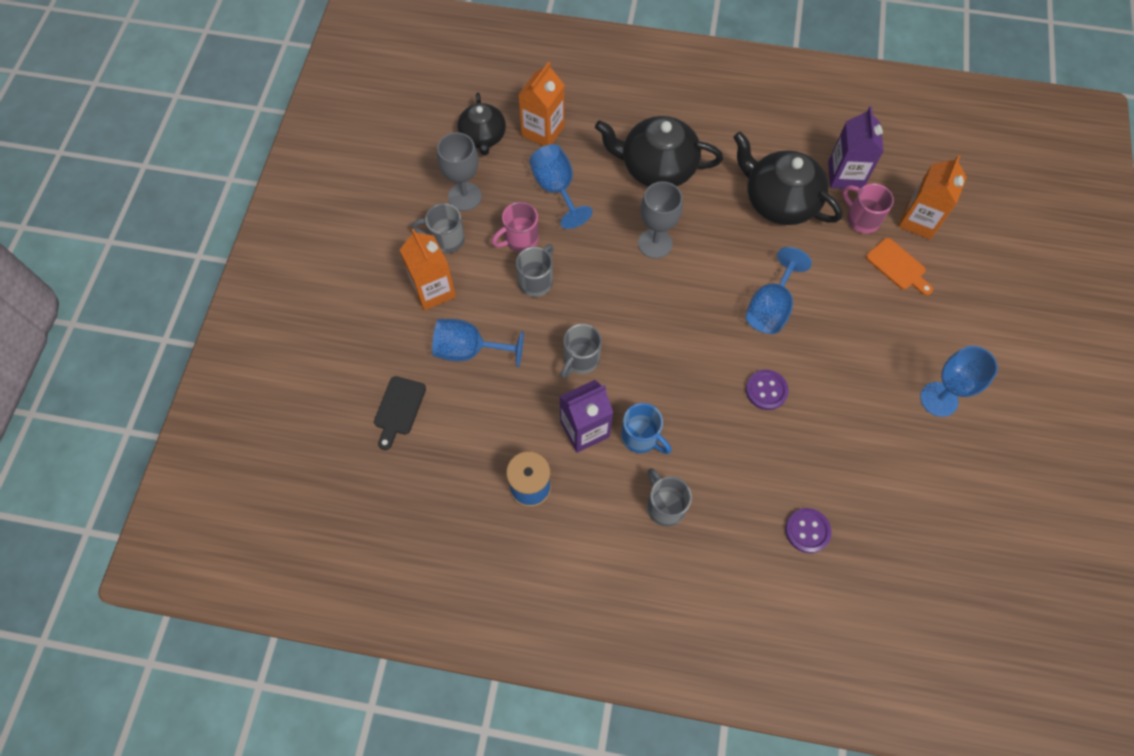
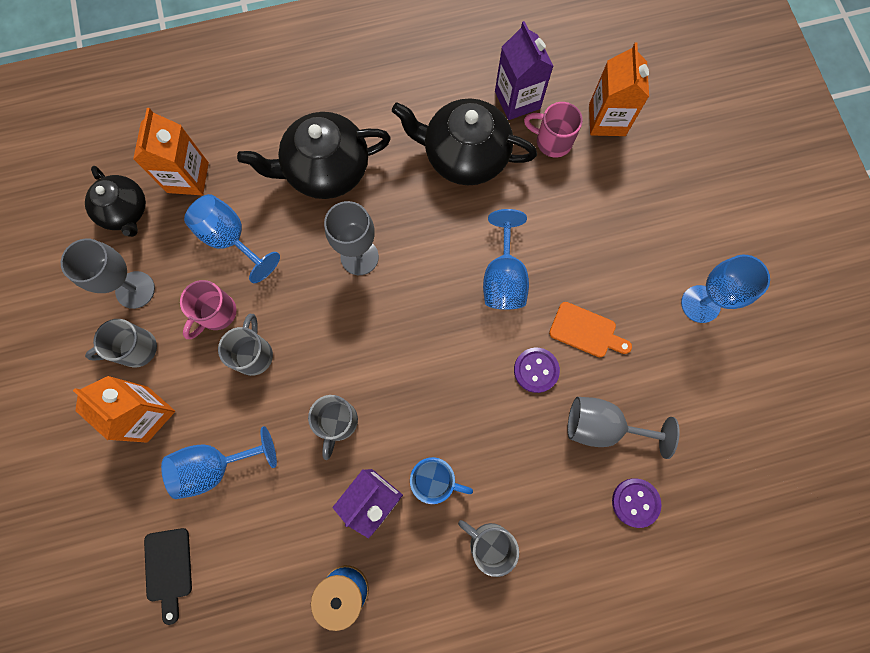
camera: 25 degrees left, 10 degrees up
(805, 458) = (602, 426): none -> grey goblet
(898, 266) = (607, 178): orange cutting board -> orange cutting board (586, 331)

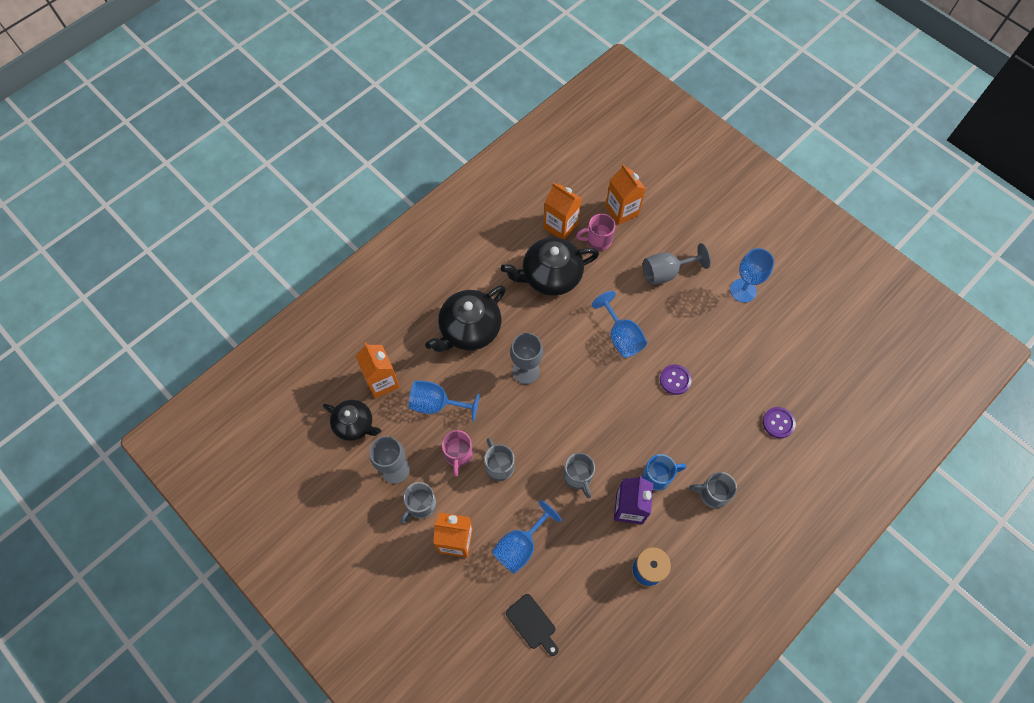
camera: 30 degrees left, 10 degrees down
(517, 100) = (560, 226): purple carton -> orange carton
(586, 331) = (689, 341): orange cutting board -> none
(602, 426) = (733, 390): grey goblet -> grey goblet (666, 272)

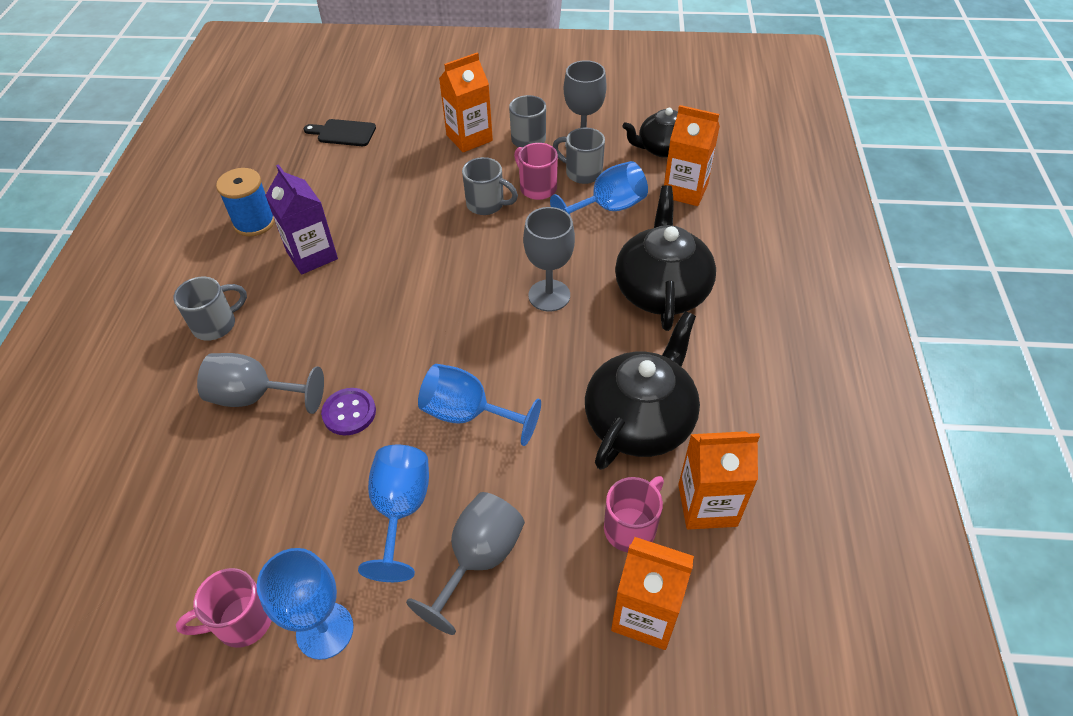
camera: 140 degrees right, 15 degrees down
(520, 545) = (404, 168): blue goblet -> blue goblet (401, 510)
(578, 477) = (393, 245): grey mug -> grey mug (582, 173)
(657, 476) = (298, 300): blue mug -> none
(715, 425) = (256, 396): none -> grey goblet
(773, 317) = (242, 621): none -> pink mug
(778, 423) = (159, 459): purple button -> none

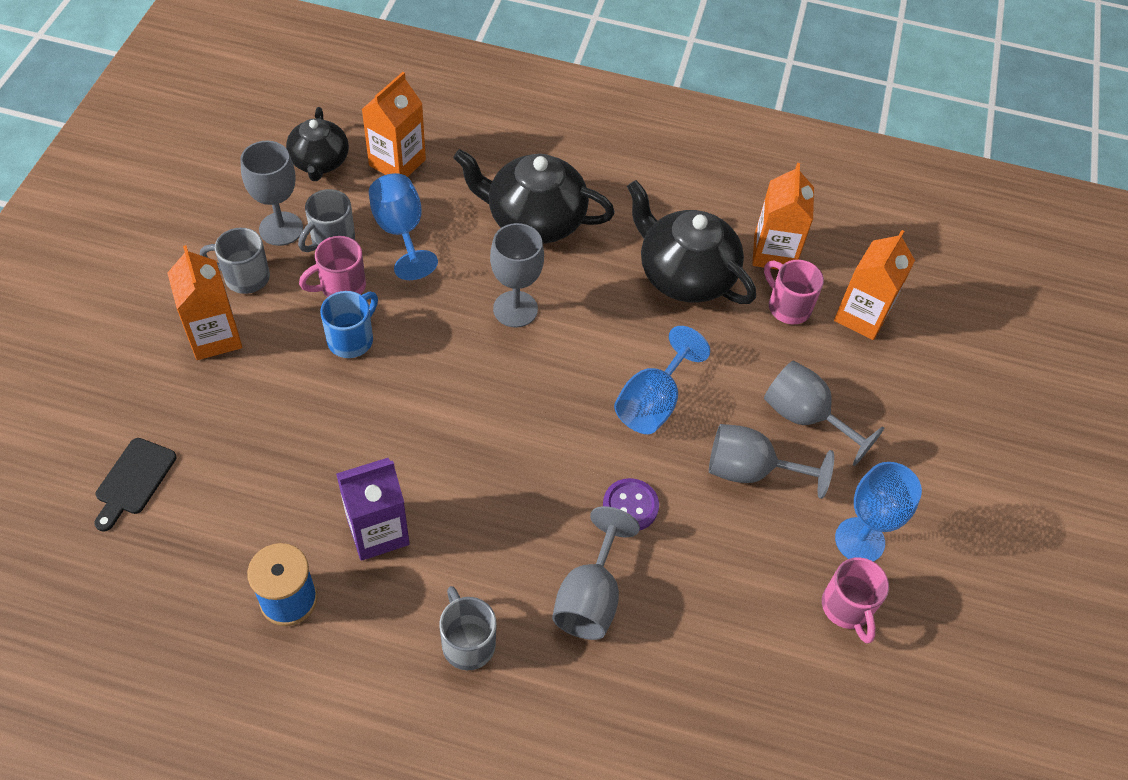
camera: 85 degrees left, 5 degrees up
(401, 510) = (750, 471): blue goblet -> grey goblet
(486, 204) = (352, 339): grey mug -> blue mug

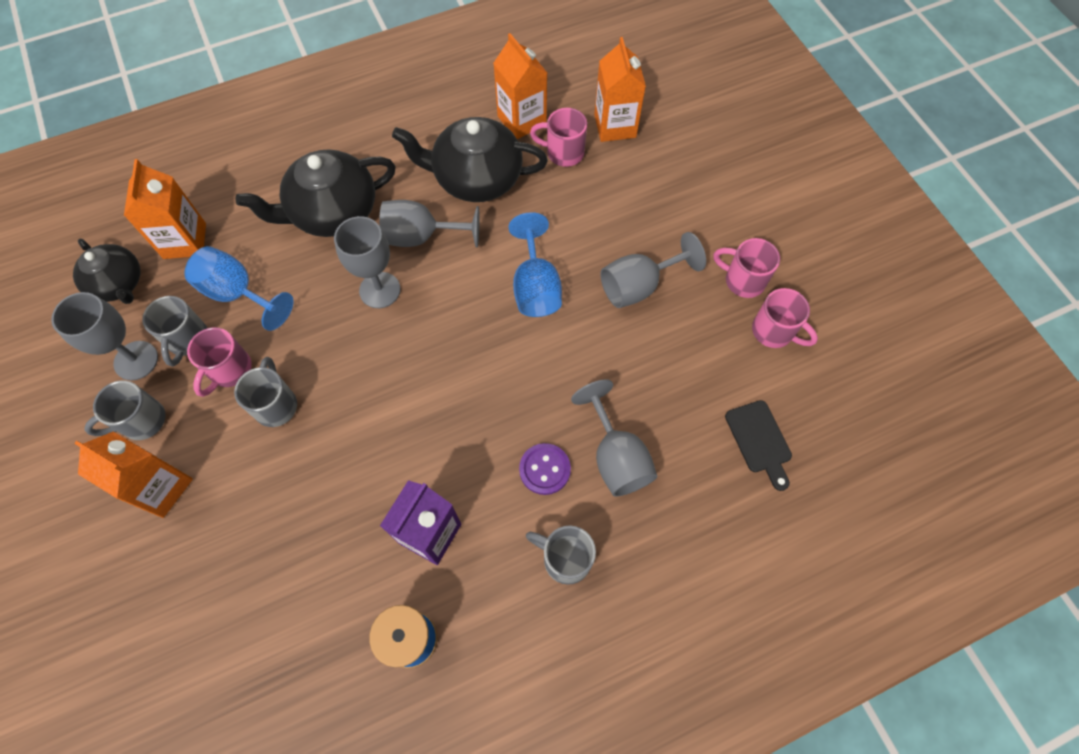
camera: 35 degrees left, 10 degrees up
(134, 480) = (201, 654): black cutting board -> black cutting board (759, 440)
(352, 339) = (276, 405): blue mug -> grey mug
(630, 506) = (585, 371): purple button -> purple button (544, 469)
(805, 417) = (641, 222): grey goblet -> grey goblet (421, 236)
(859, 540) = (743, 280): blue goblet -> pink mug

